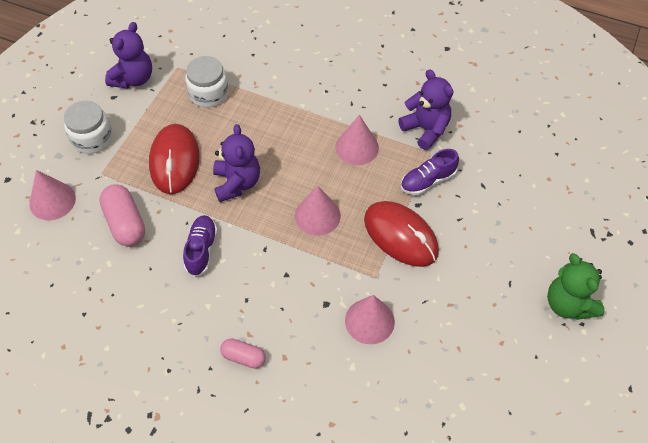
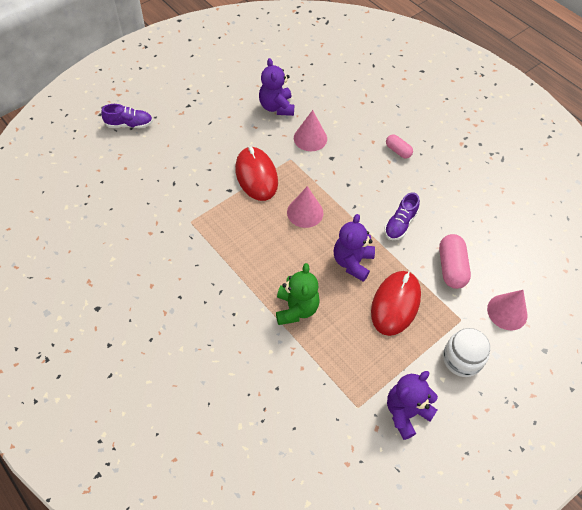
camera: 155 degrees left, 0 degrees up
(208, 93) = (340, 360): white jar -> none
(357, 147) = (242, 250): pink cone -> none
(425, 129) = (179, 241): purple teddy bear -> purple teddy bear (276, 107)
(427, 181) = (209, 202): purple shoe -> purple shoe (129, 124)
(568, 304) = (186, 99): green teddy bear -> green teddy bear (296, 309)

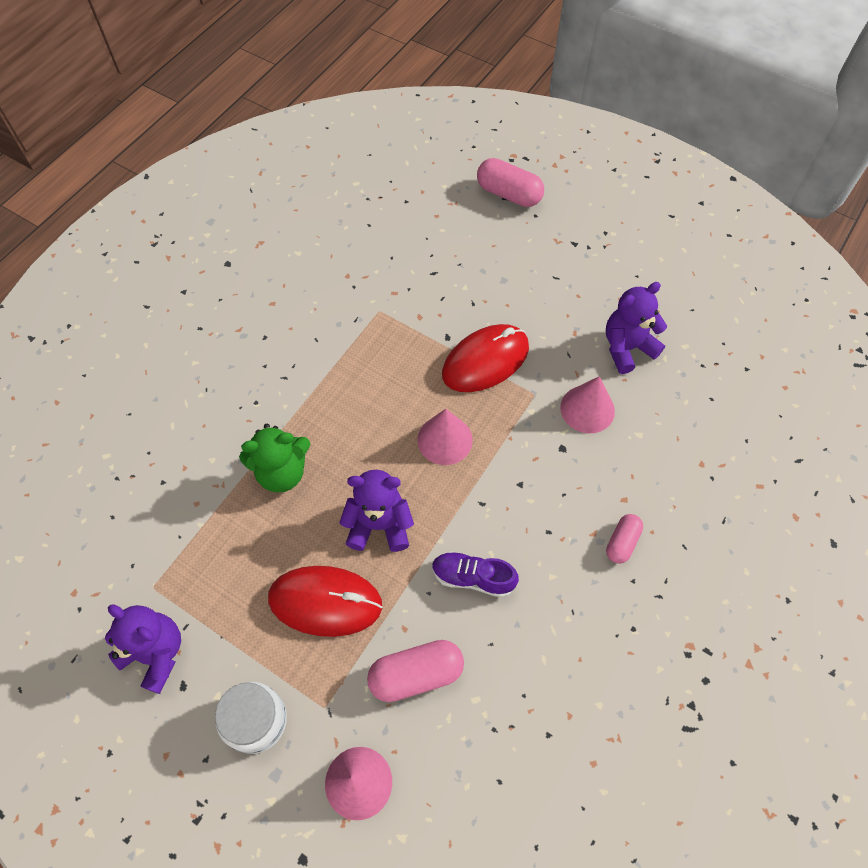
camera: 75 degrees right, 5 degrees up
(129, 124) = (509, 194): purple shoe -> pink capsule

